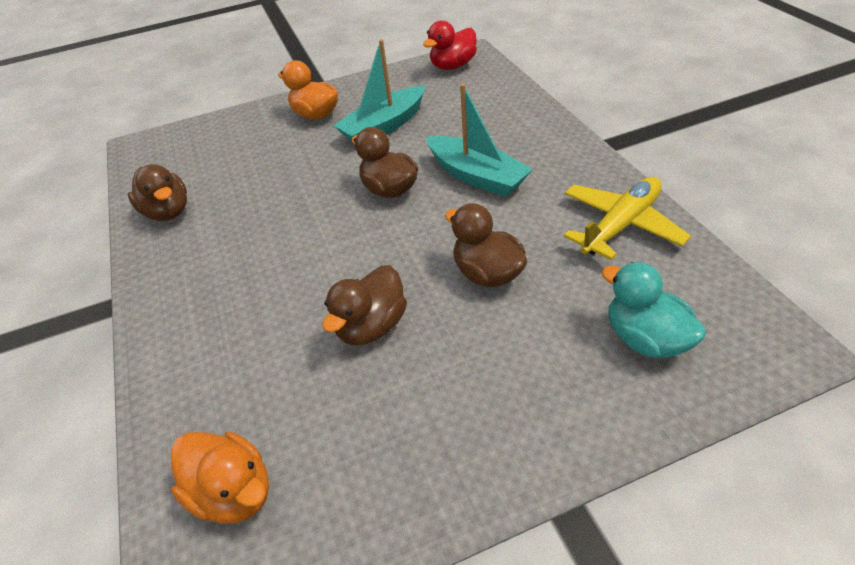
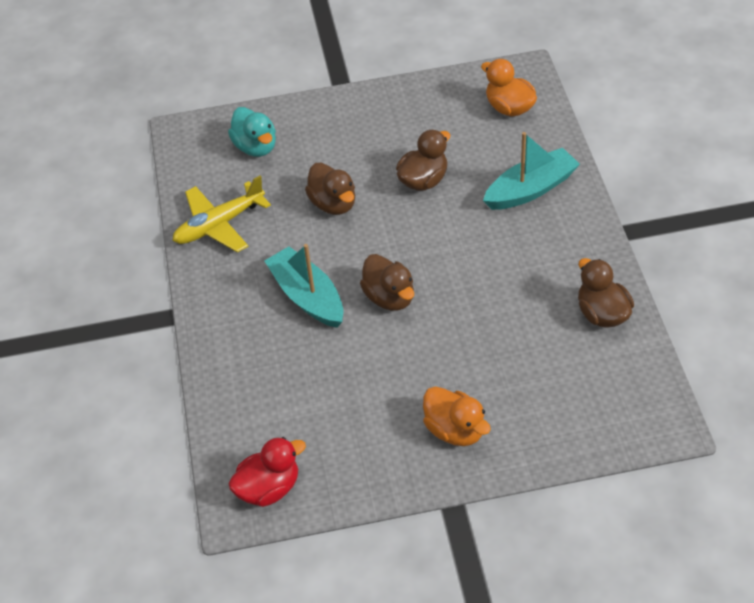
camera: 170 degrees left, 5 degrees up
(384, 127) = (379, 388): turquoise boat -> turquoise boat (531, 189)

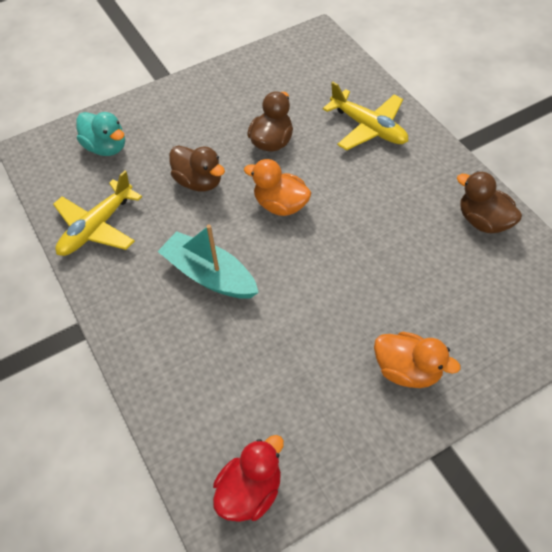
camera: 20 degrees left, 5 degrees up
(389, 297) = (288, 256): brown duck -> none
(509, 108) = (318, 65): orange duck -> orange duck (280, 205)
(531, 189) = (368, 128): turquoise boat -> yellow plane

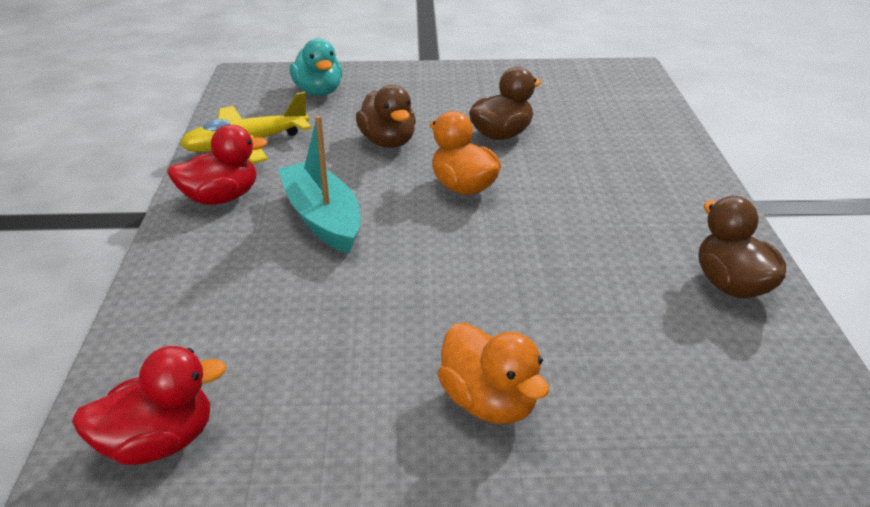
camera: 25 degrees right, 20 degrees down
(123, 288) = (221, 198): none -> red duck
(368, 128) = (633, 155): yellow plane -> none

